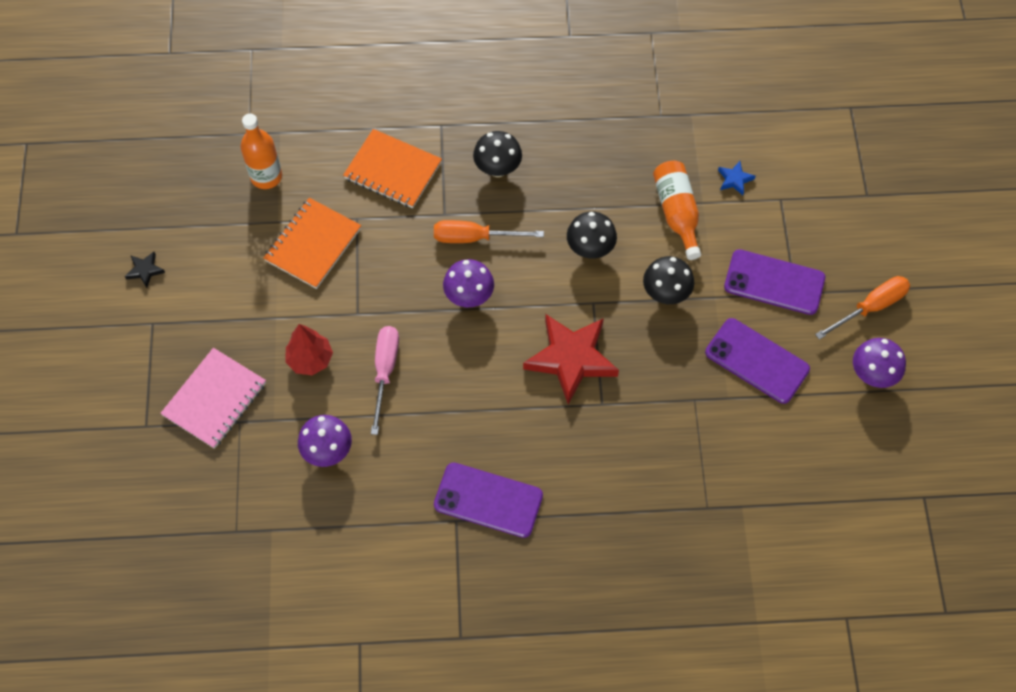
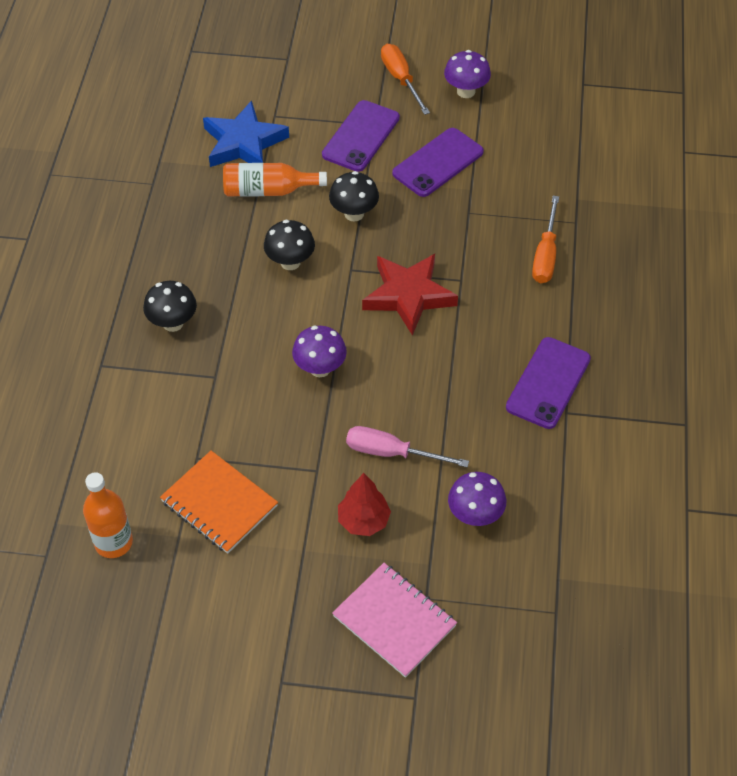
camera: 80 degrees left, 10 degrees down
(145, 270) = (206, 686): black star -> none
(393, 170) = (145, 416): orange notebook -> none
(474, 237) = (251, 354): orange screwdriver -> orange screwdriver (545, 255)
(734, 179) = (243, 143): blue star -> blue star, size x2.36

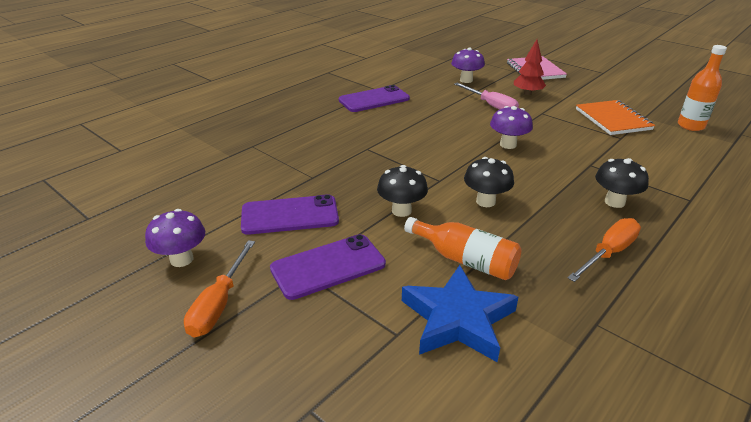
camera: 145 degrees left, 20 degrees down
(408, 295) = (412, 154): red star -> none
(545, 255) = (296, 139): orange screwdriver -> orange screwdriver (608, 253)

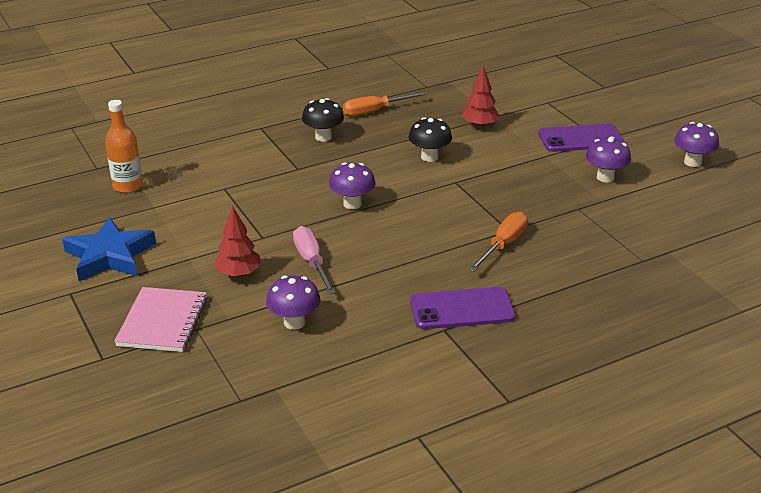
camera: 160 degrees left, 0 degrees up
(219, 304) = (659, 133): orange screwdriver -> orange screwdriver (503, 245)
(290, 215) = (605, 177): purple phone -> purple mushroom
(401, 211) = (507, 163): black mushroom -> none
(458, 319) = (507, 101): blue star -> blue star (109, 256)
(465, 260) = (479, 125): orange bottle -> red tree
(613, 119) = (195, 211): orange notebook -> none

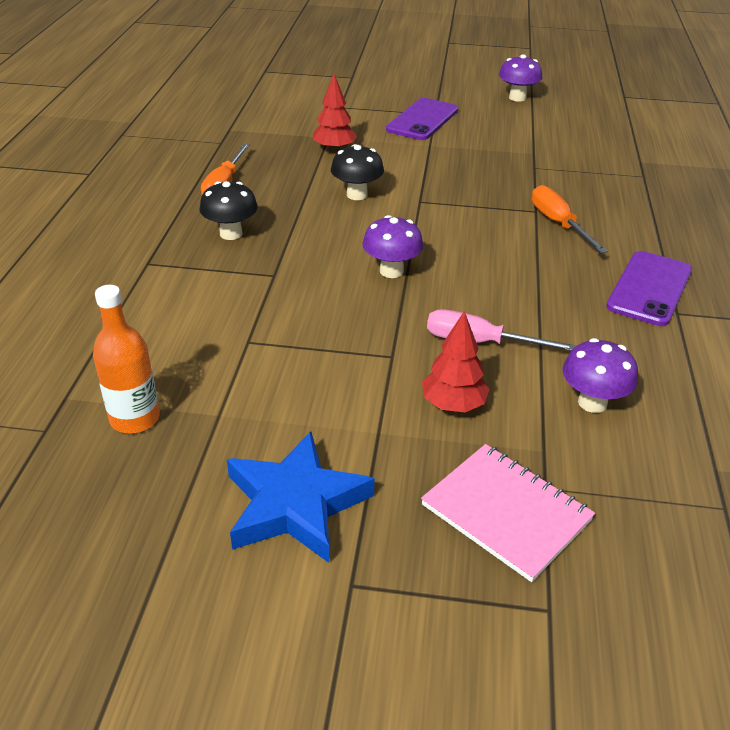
camera: 55 degrees left, 5 degrees up
(605, 177) = (498, 137): purple mushroom -> none

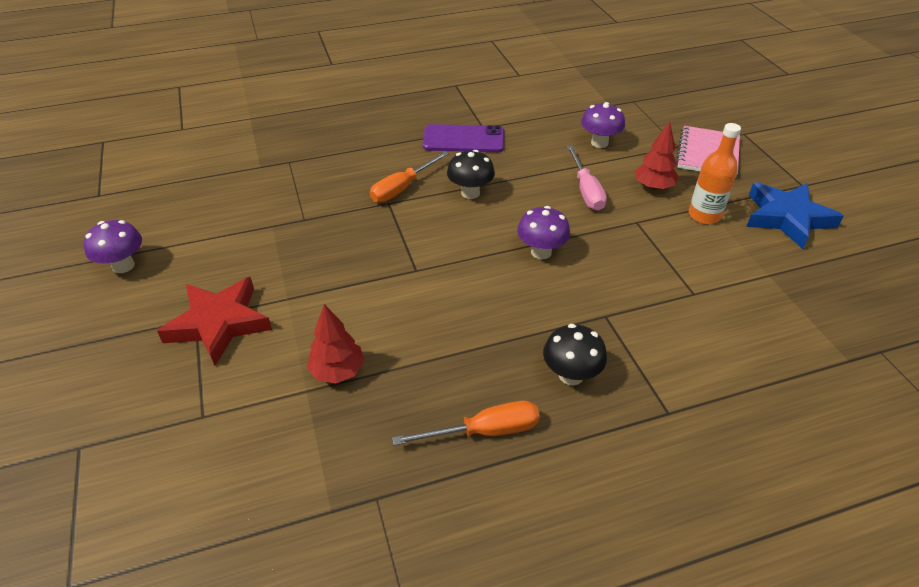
camera: 115 degrees left, 5 degrees up
(135, 419) = (818, 312): orange bottle -> orange bottle (704, 215)
(357, 195) = (432, 315): black mushroom -> black mushroom (470, 193)
(422, 120) = (219, 324): purple phone -> red star

